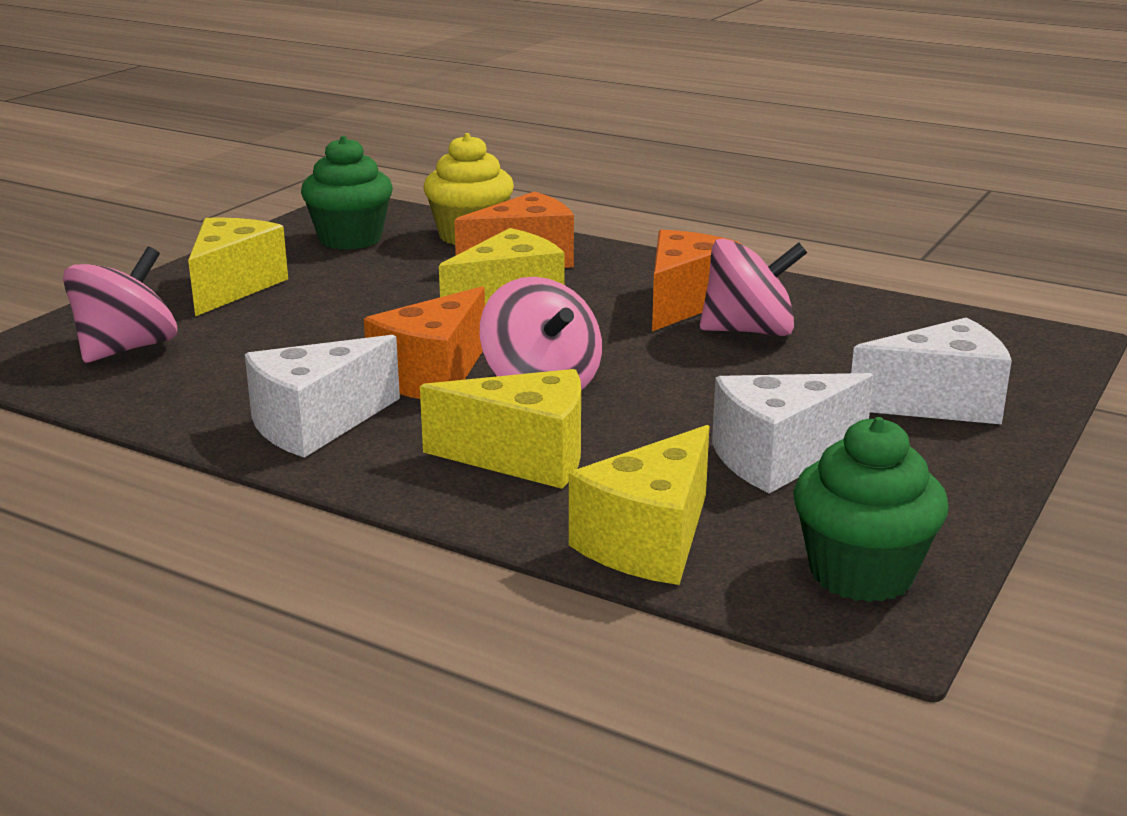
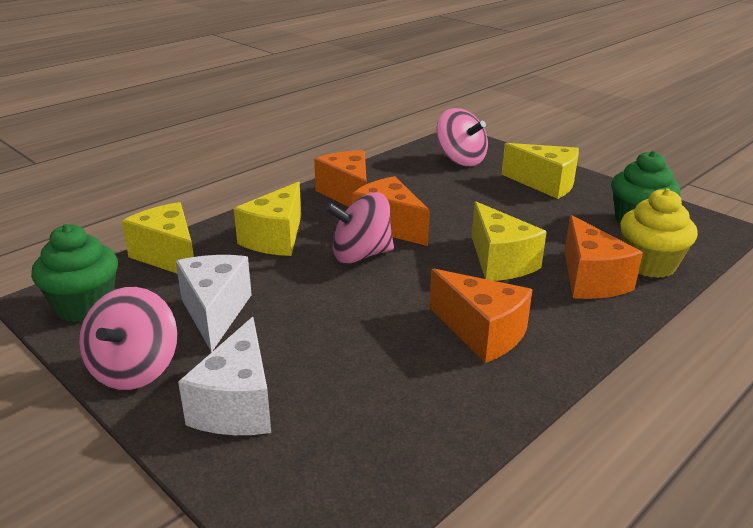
camera: 105 degrees right, 5 degrees up
(315, 425) = (348, 194): white cheese -> orange cheese
(749, 331) = (413, 350): pink spinning top -> pink spinning top (135, 369)

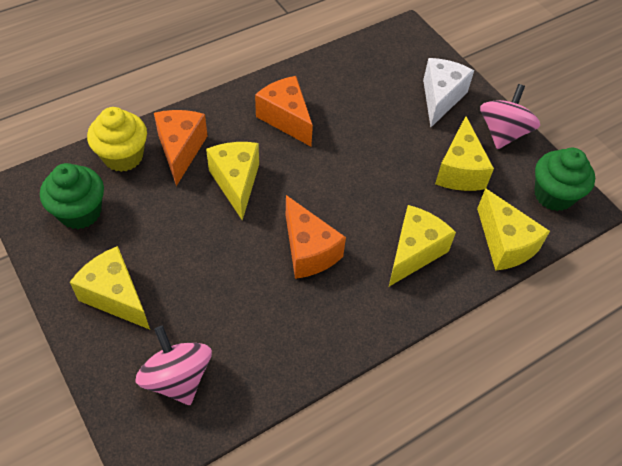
camera: 170 degrees left, 25 degrees up
(215, 312) = (459, 171): white cheese -> yellow cheese
(348, 194) = (335, 318): orange cheese -> none
(361, 255) = (345, 214): pink spinning top -> none

